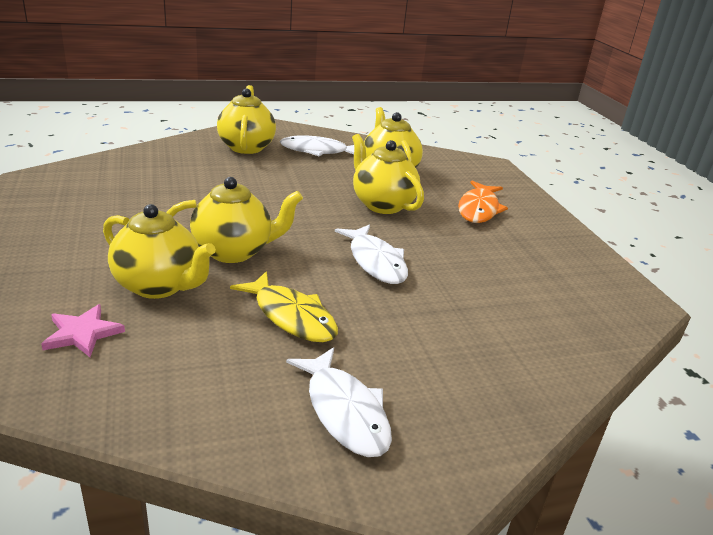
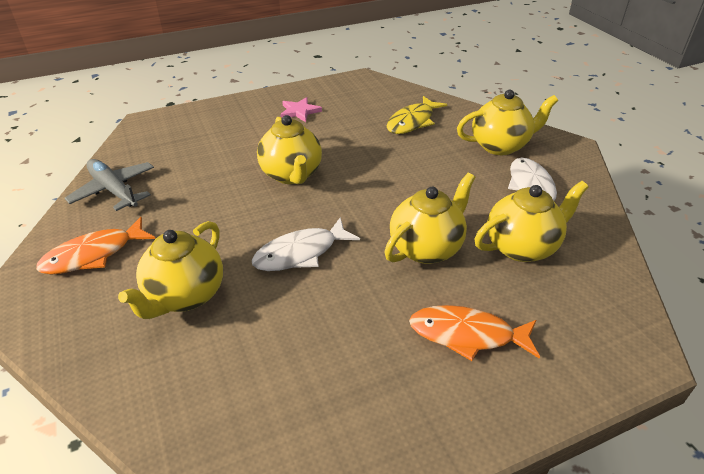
camera: 85 degrees right, 10 degrees up
(82, 333) = (179, 142): pink star -> pink star (299, 111)
(159, 286) = (235, 154): yellow teapot -> yellow teapot (185, 296)
(190, 400) = (114, 190): none -> grey plane
(291, 316) = (205, 216): yellow fish -> yellow fish (412, 122)
(344, 411) = (93, 254): white fish -> orange fish

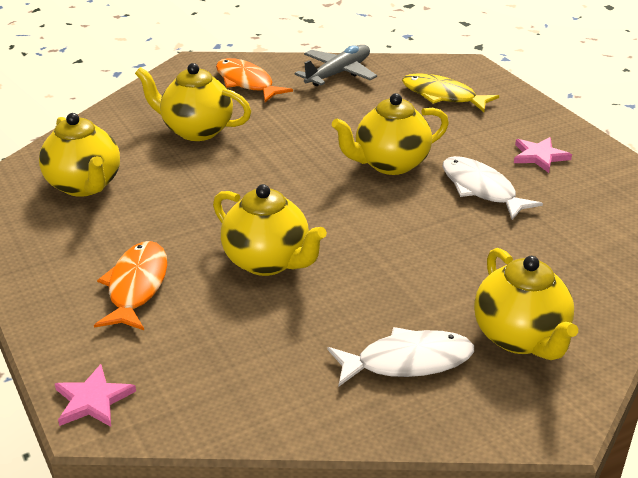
camera: 85 degrees right, 5 degrees down
(300, 253) = (254, 181): white fish -> white fish (481, 189)
(412, 122) = (556, 251): yellow fish -> yellow fish (442, 96)
(522, 247) = (275, 338): yellow teapot -> yellow teapot (85, 185)
(623, 356) = (93, 400): none -> pink star

